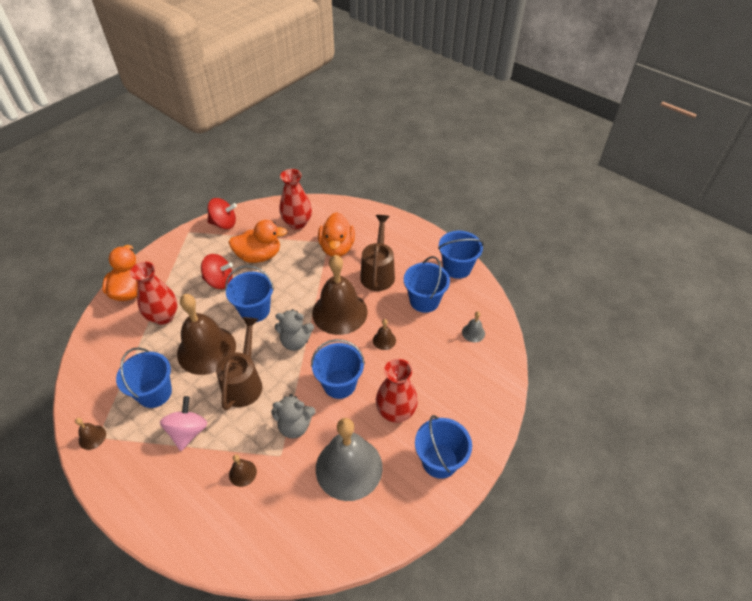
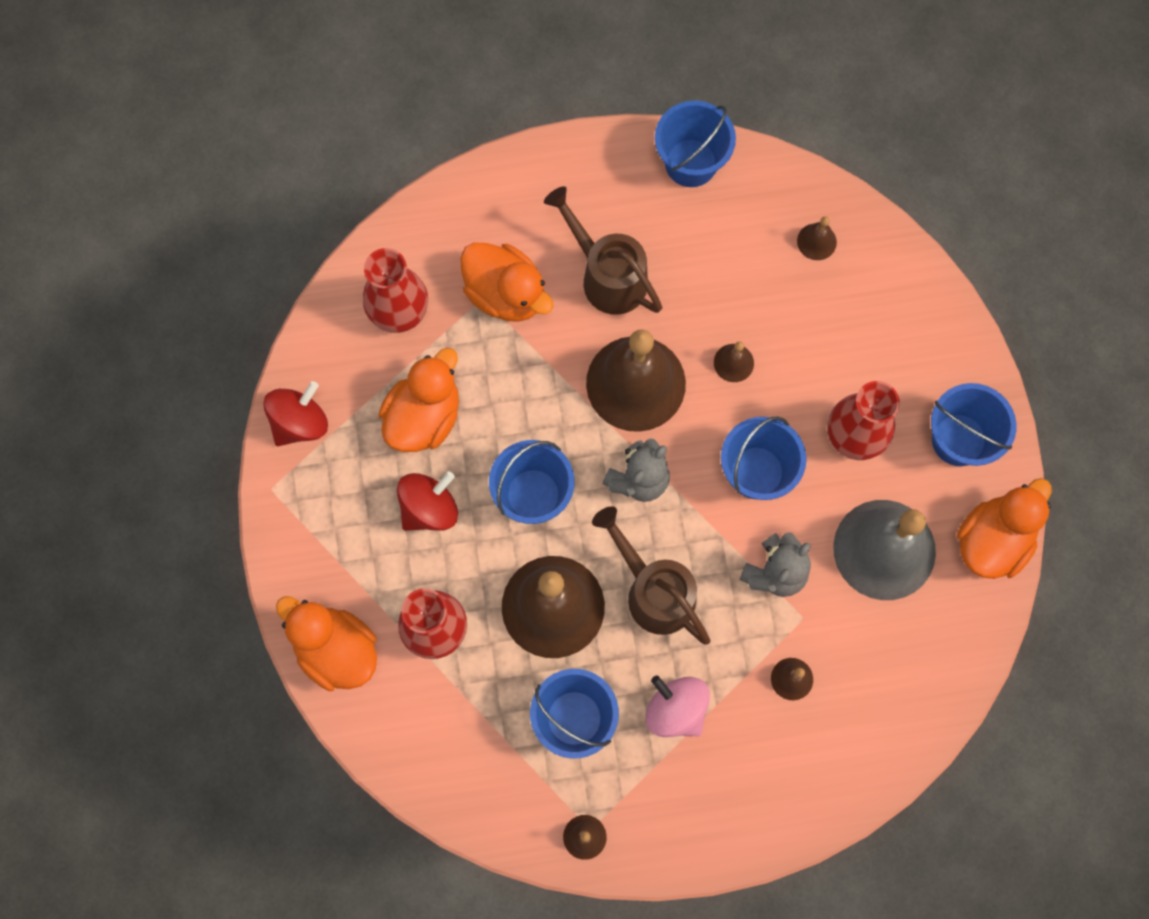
camera: 50 degrees left, 25 degrees up
(400, 519) = (992, 540): none -> orange duck
(424, 301) = (711, 256): blue bucket -> none
(473, 332) = (816, 241): grey bell -> brown bell

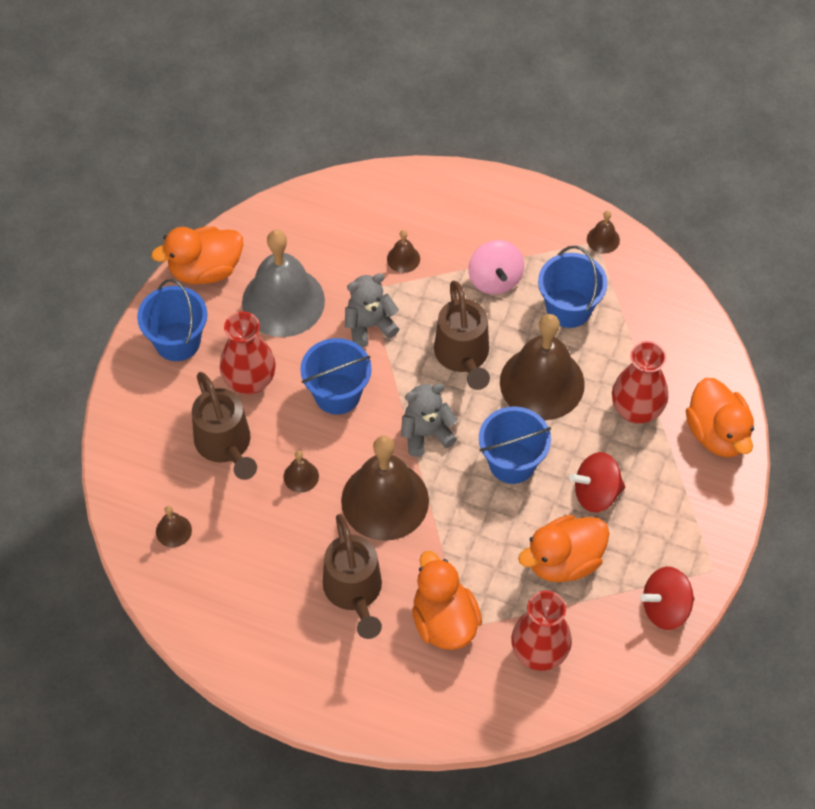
camera: 150 degrees left, 15 degrees down
(691, 163) = (227, 646): blue bucket -> none
(829, 354) = (225, 445): none -> brown watering can

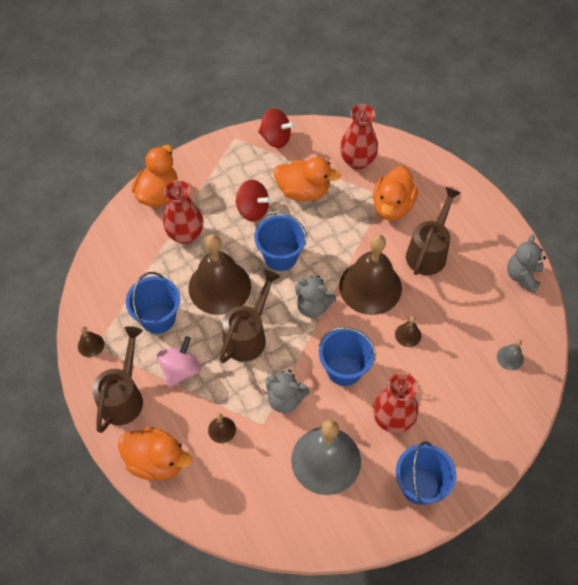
camera: 140 degrees left, 0 degrees up
(173, 531) = (510, 358): brown bell -> grey bell
(205, 269) = (360, 528): orange duck -> orange duck (156, 461)
(224, 642) = (522, 276): none -> grey teddy bear
(225, 445) = (440, 387): brown watering can -> brown watering can (123, 396)

